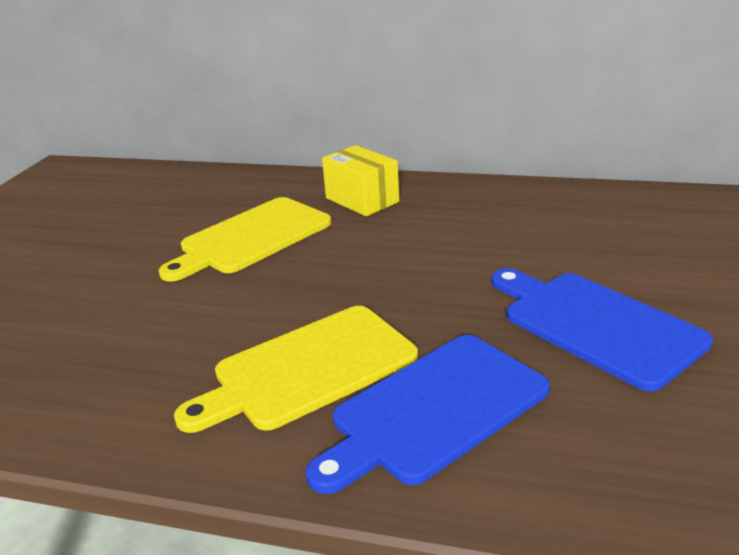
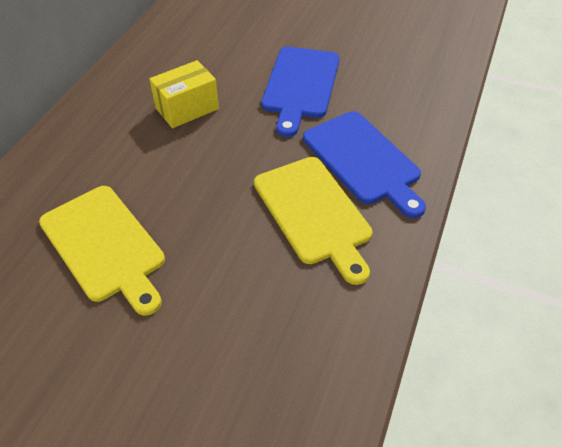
camera: 85 degrees left, 20 degrees up
(362, 200) = (73, 166): yellow box -> yellow box (187, 108)
(595, 325) = (301, 85): blue cutting board -> blue cutting board turned 45 degrees counterclockwise

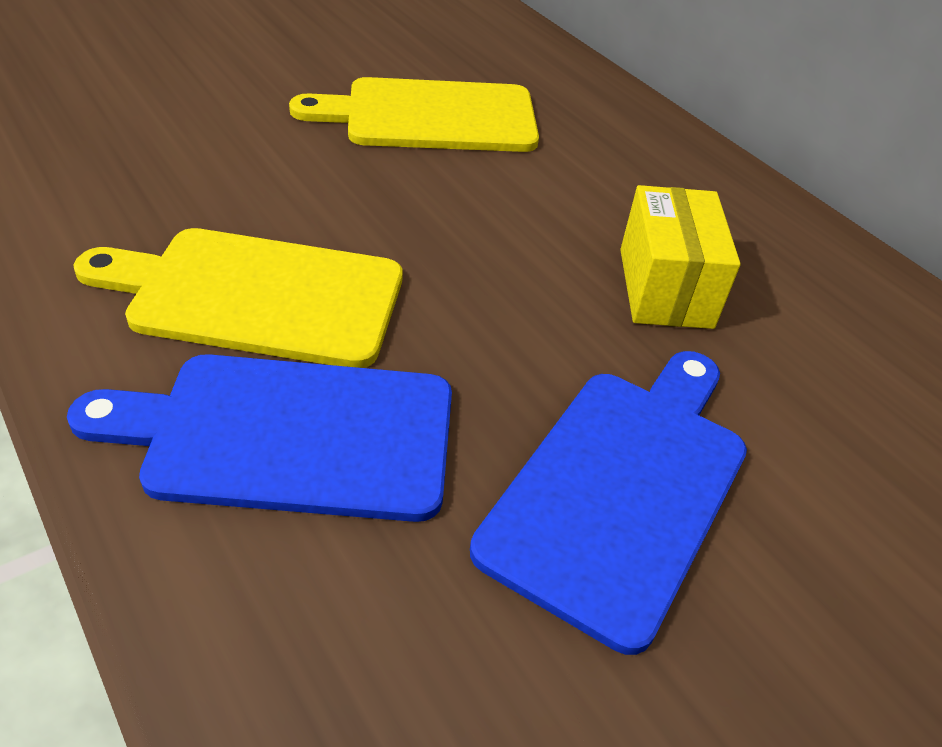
camera: 120 degrees right, 5 degrees down
(301, 85) = (621, 488): blue cutting board -> blue cutting board turned 75 degrees clockwise

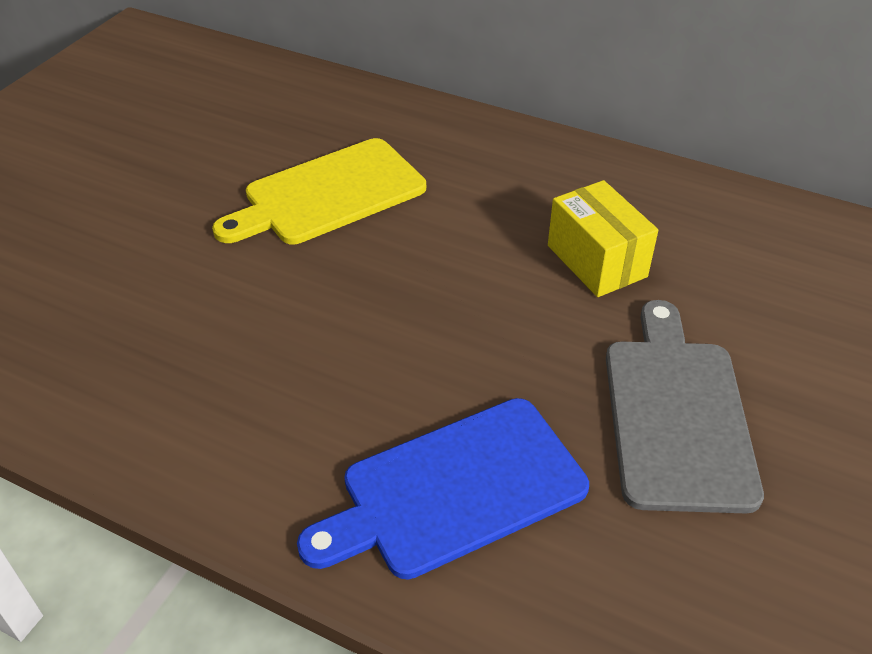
camera: 25 degrees left, 0 degrees up
(257, 296) = (339, 403): yellow cutting board -> none
(621, 488) = (676, 414): blue cutting board -> grey cutting board

